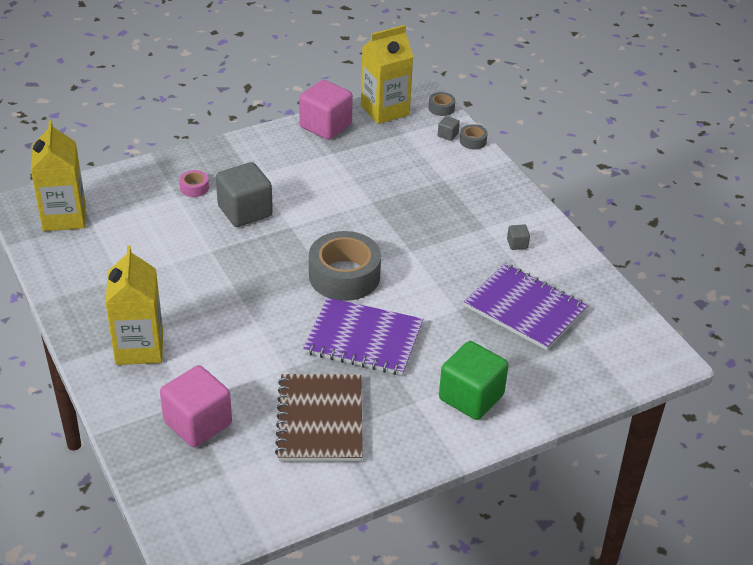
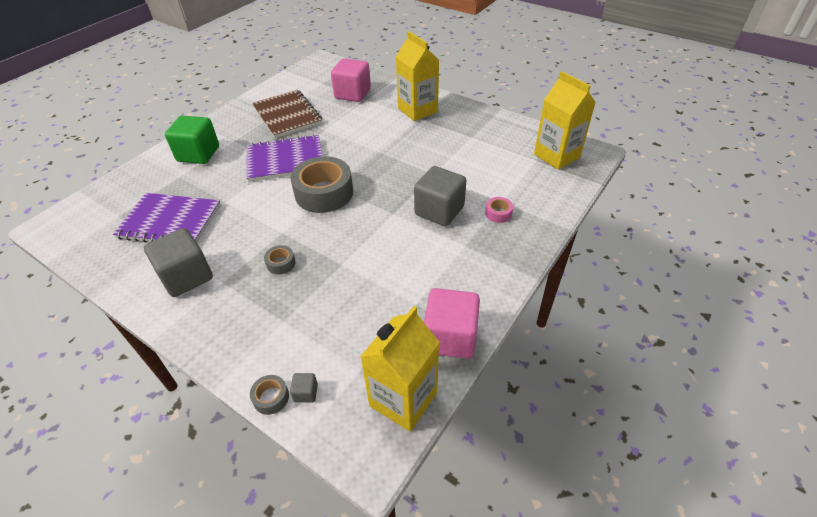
camera: 155 degrees right, 5 degrees up
(441, 108) = (335, 443): grey tape -> grey tape (281, 263)
(517, 244) = (186, 276): grey cube -> grey cube, size x2.39

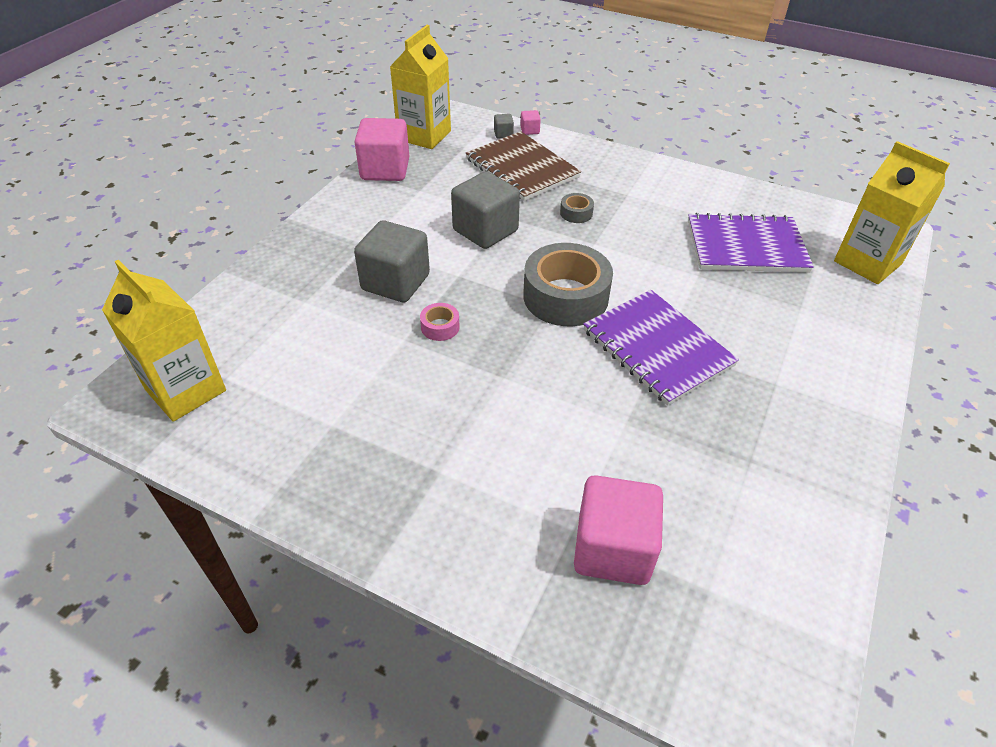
camera: 170 degrees right, 0 degrees up
(186, 276) = (670, 196): grey cube -> grey cube (485, 231)
(198, 154) = (812, 349): green cube -> none
(271, 397) = (530, 130): grey tape -> pink cube
(285, 160) = (657, 348): purple notebook -> purple notebook turned 75 degrees clockwise
(287, 115) = (724, 458): brown notebook -> brown notebook (522, 168)
(417, 110) = (445, 498): yellow carton -> yellow carton (867, 263)
(498, 213) = (314, 284): pink tape -> pink tape (440, 327)

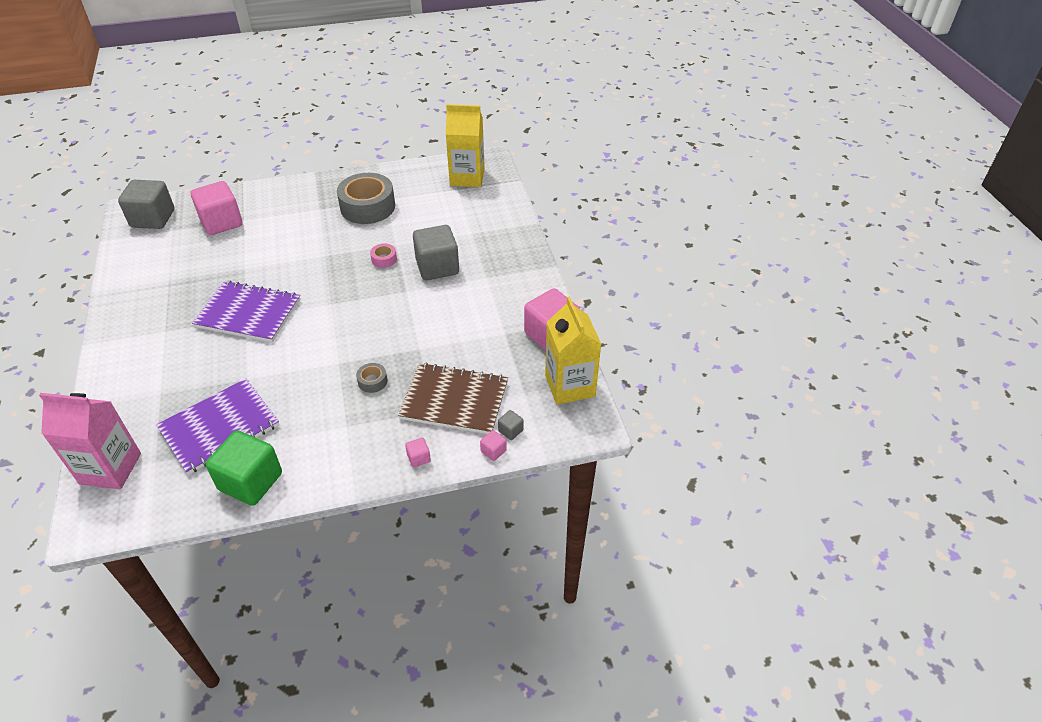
camera: 140 degrees right, 0 degrees up
(485, 231) = (422, 329): grey cube -> grey cube (153, 218)
(565, 296) = (327, 314): grey tape -> grey tape (367, 207)
(588, 151) = (419, 458): none -> pink cube
(734, 196) = (251, 481): none -> green cube
(867, 263) = (110, 468): yellow carton -> pink carton

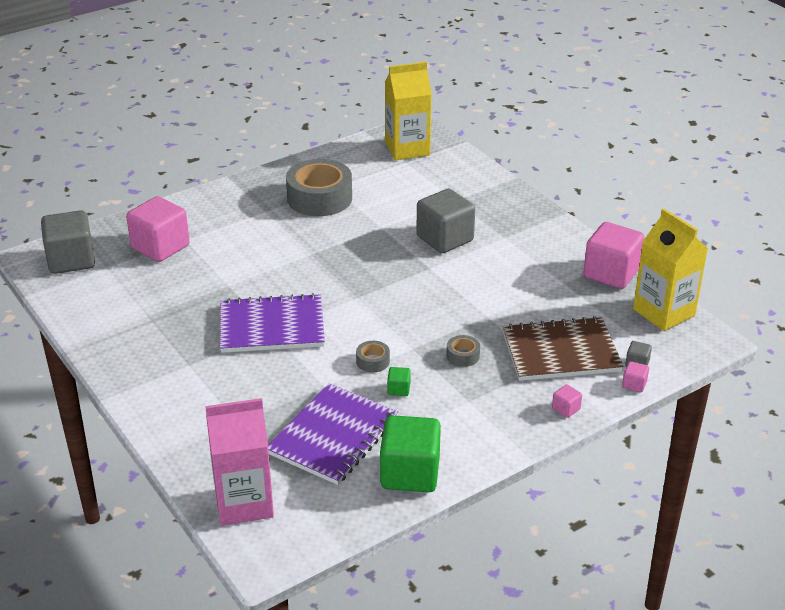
camera: 20 degrees left, 10 degrees down
(299, 366) = (373, 361): none -> grey tape
(300, 399) = (398, 389): none -> green cube
(384, 259) = (380, 243): pink tape -> none

